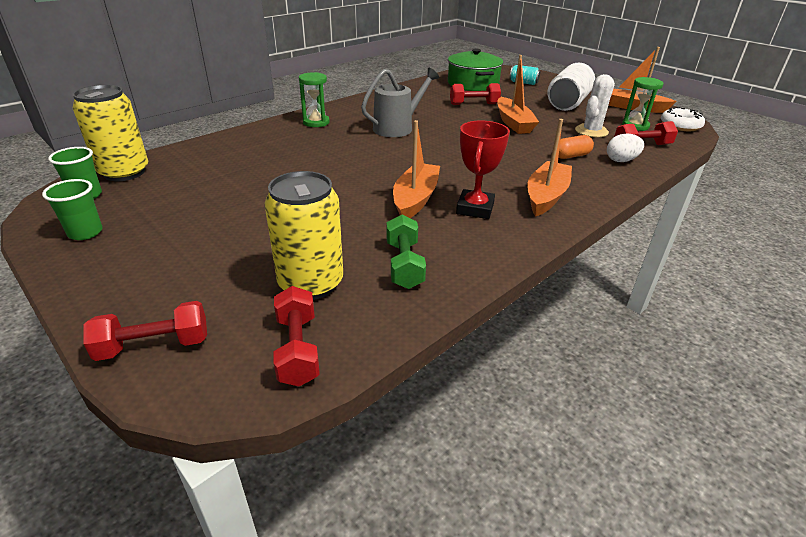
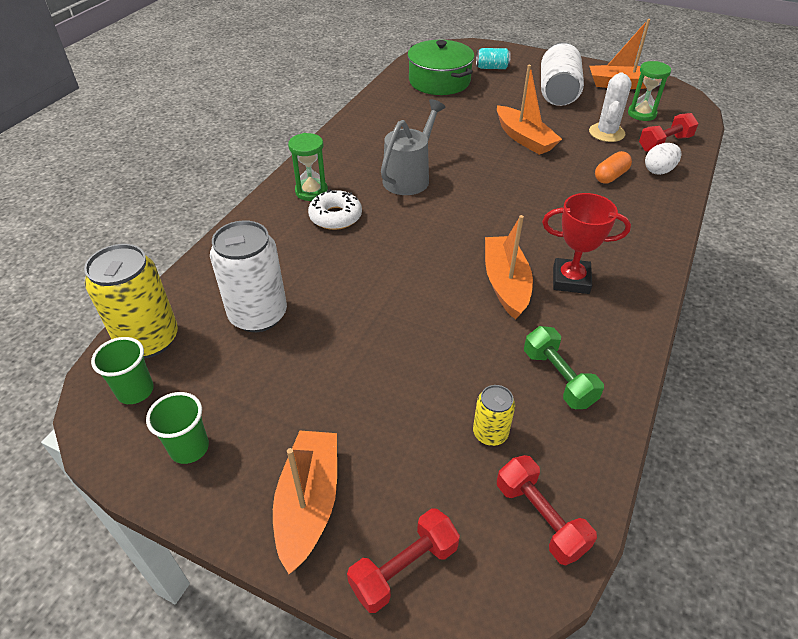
camera: 20 degrees left, 10 degrees up
(209, 176) = (258, 315): none -> white can
(311, 283) = (490, 433): yellow can -> yellow can, size x0.51
(474, 104) = (464, 117): red dumbbell -> none
(475, 208) = (571, 280): red trophy -> red trophy turned 75 degrees counterclockwise
(546, 196) = (623, 242): orange boat -> orange boat (309, 503)
(680, 126) = (681, 103): white donut -> white donut (335, 216)

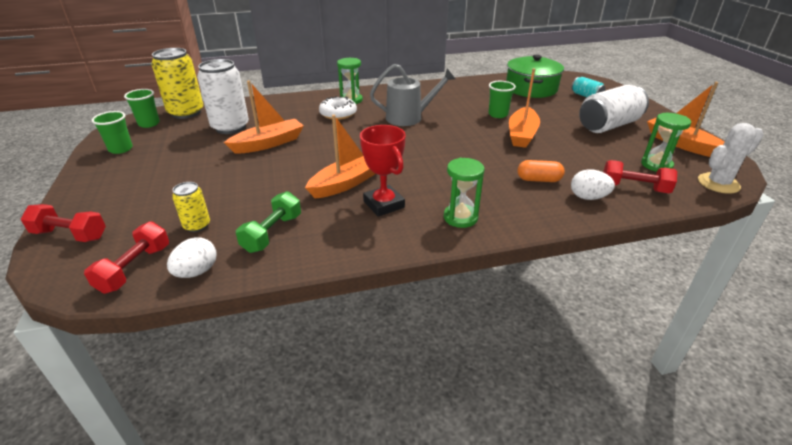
camera: 50 degrees right, 10 degrees down
(309, 503) = (102, 191): orange boat -> orange boat (268, 143)
(469, 127) = (498, 114): none -> green cup
(586, 464) = (197, 272): none -> white egg
(606, 133) = (595, 160): white cactus -> white cactus (718, 183)
(632, 248) = (460, 217): none -> green hourglass

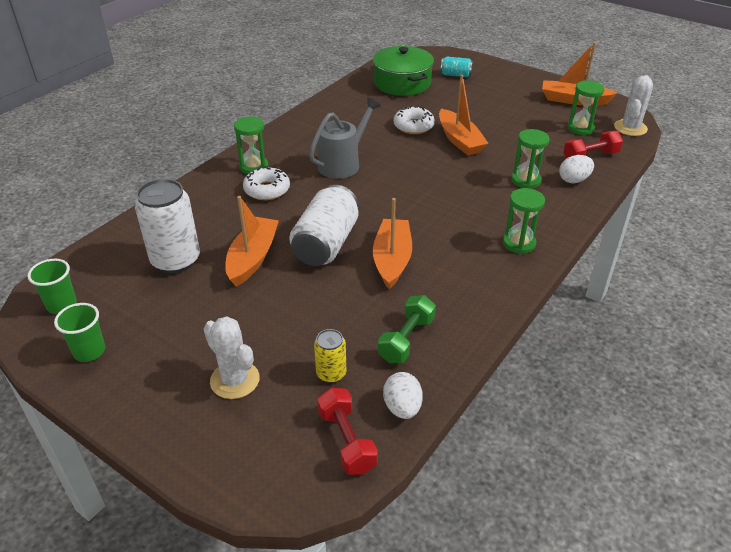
camera: 40 degrees left, 5 degrees up
(70, 235) = (224, 459): red dumbbell -> none
(148, 199) = (235, 380): none -> white cactus
(186, 112) = (84, 268): yellow can -> none
(272, 233) = (406, 339): green dumbbell -> green dumbbell turned 45 degrees clockwise
(384, 204) = (451, 263): red trophy -> none
(498, 114) = (413, 126): green cup -> white donut
(538, 180) = (526, 180): orange capsule -> green hourglass
(608, 125) = (508, 102): white can -> white can (326, 244)

